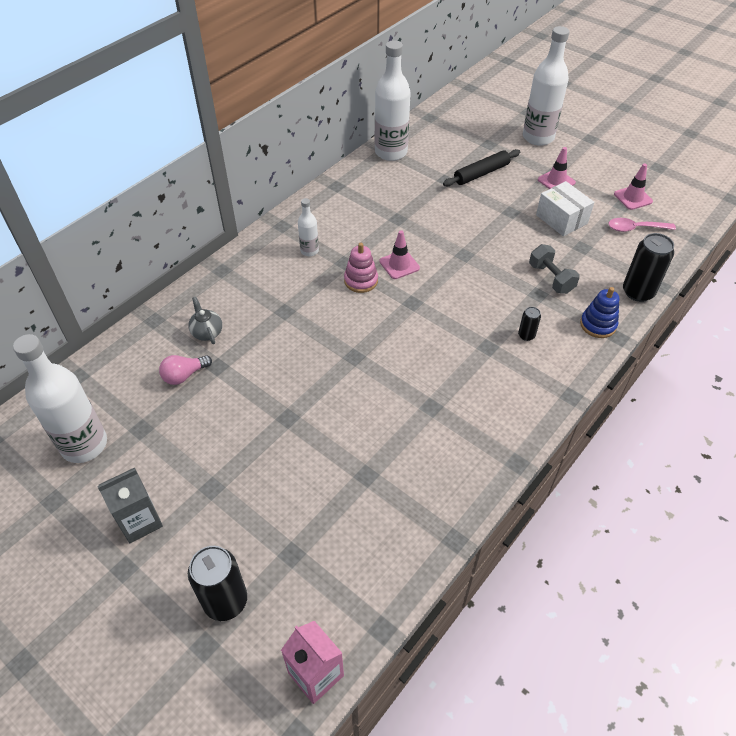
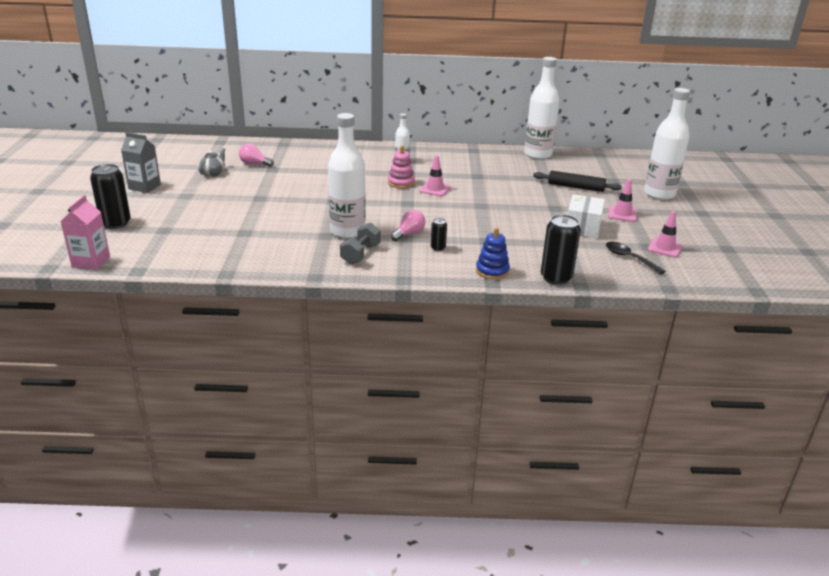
camera: 50 degrees right, 20 degrees down
(84, 445) = (178, 158): white bottle -> white bottle (347, 231)
(207, 332) = (293, 158): grey teapot -> grey teapot (213, 173)
(481, 340) = (409, 234): none -> pink light bulb
(551, 278) = (511, 241): grey dumbbell -> grey dumbbell (360, 254)
(635, 228) = (629, 258): pink spoon -> black spoon

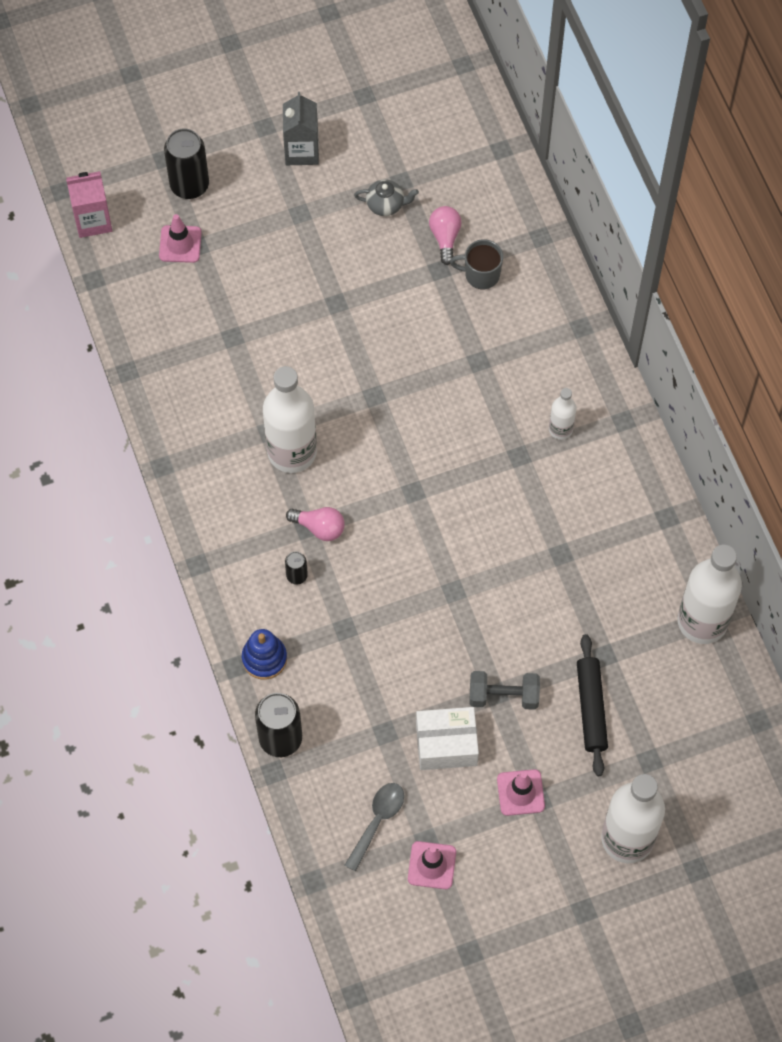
camera: 70 degrees right, 35 degrees up
(288, 160) = (481, 274): none -> grey mug
(360, 254) = (238, 492): grey dumbbell -> grey dumbbell (503, 696)
(401, 183) = (478, 458): pink stacking toy -> none
(435, 189) = (480, 511): pink traffic cone -> pink traffic cone (180, 244)
(629, 258) = (377, 821): black spoon -> grey spoon

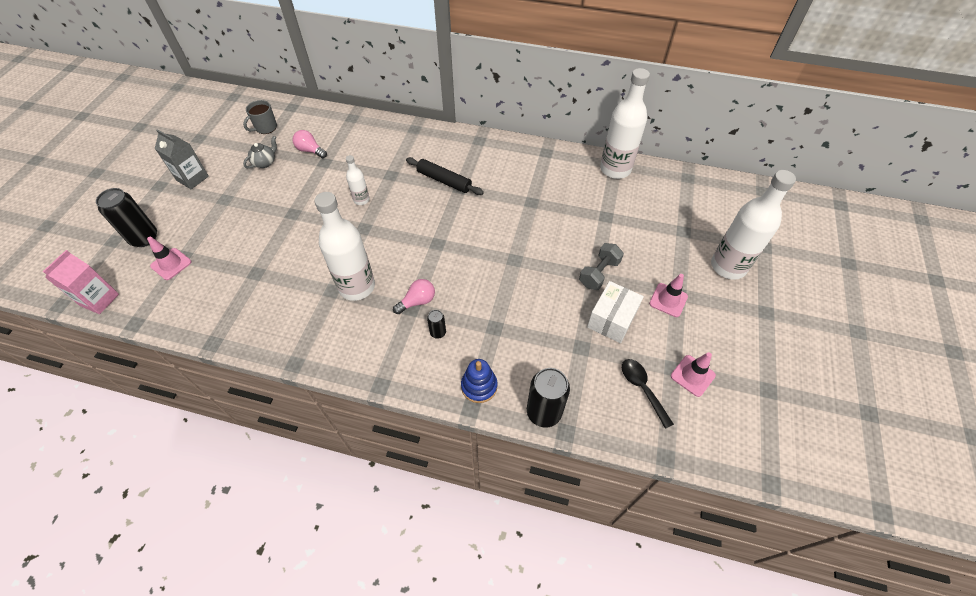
camera: 55 degrees left, 10 degrees down
(377, 821) = (642, 389): grey spoon -> black spoon
(481, 274) = (345, 148): grey mug -> grey mug (265, 128)
(560, 429) = (461, 165): white bottle -> white bottle (361, 200)
(591, 708) = (634, 239): black rolling pin -> black rolling pin (444, 181)

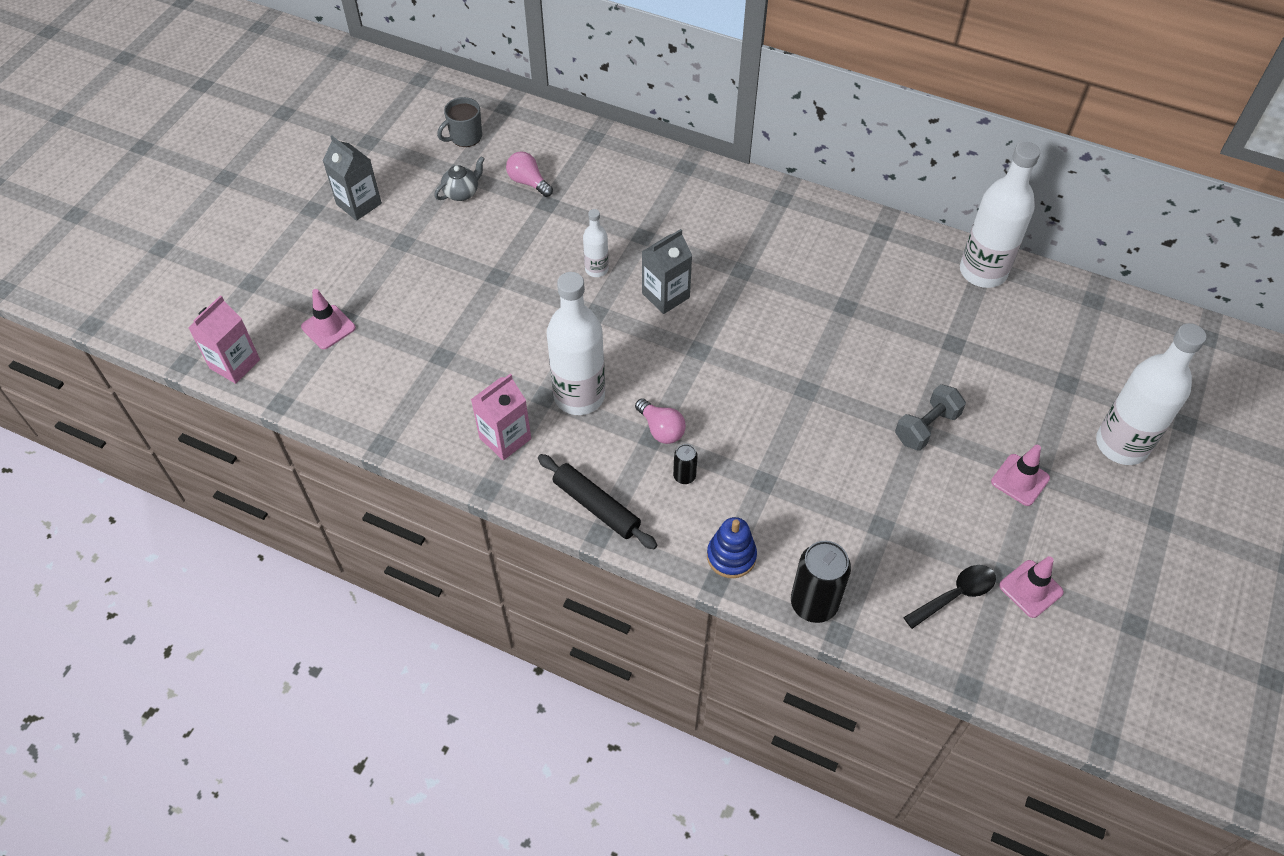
camera: 10 degrees right, 0 degrees up
(144, 238) = (292, 284): black can -> none
(305, 325) = (505, 438): none -> pink carton
(410, 211) = (665, 295): none -> grey carton
(417, 301) = (661, 429): pink light bulb -> pink light bulb turned 75 degrees clockwise
(444, 181) = (720, 255): black rolling pin -> black rolling pin (596, 506)
(612, 319) = (932, 495): white box -> none
(642, 389) = (955, 595): black spoon -> black spoon turned 75 degrees clockwise

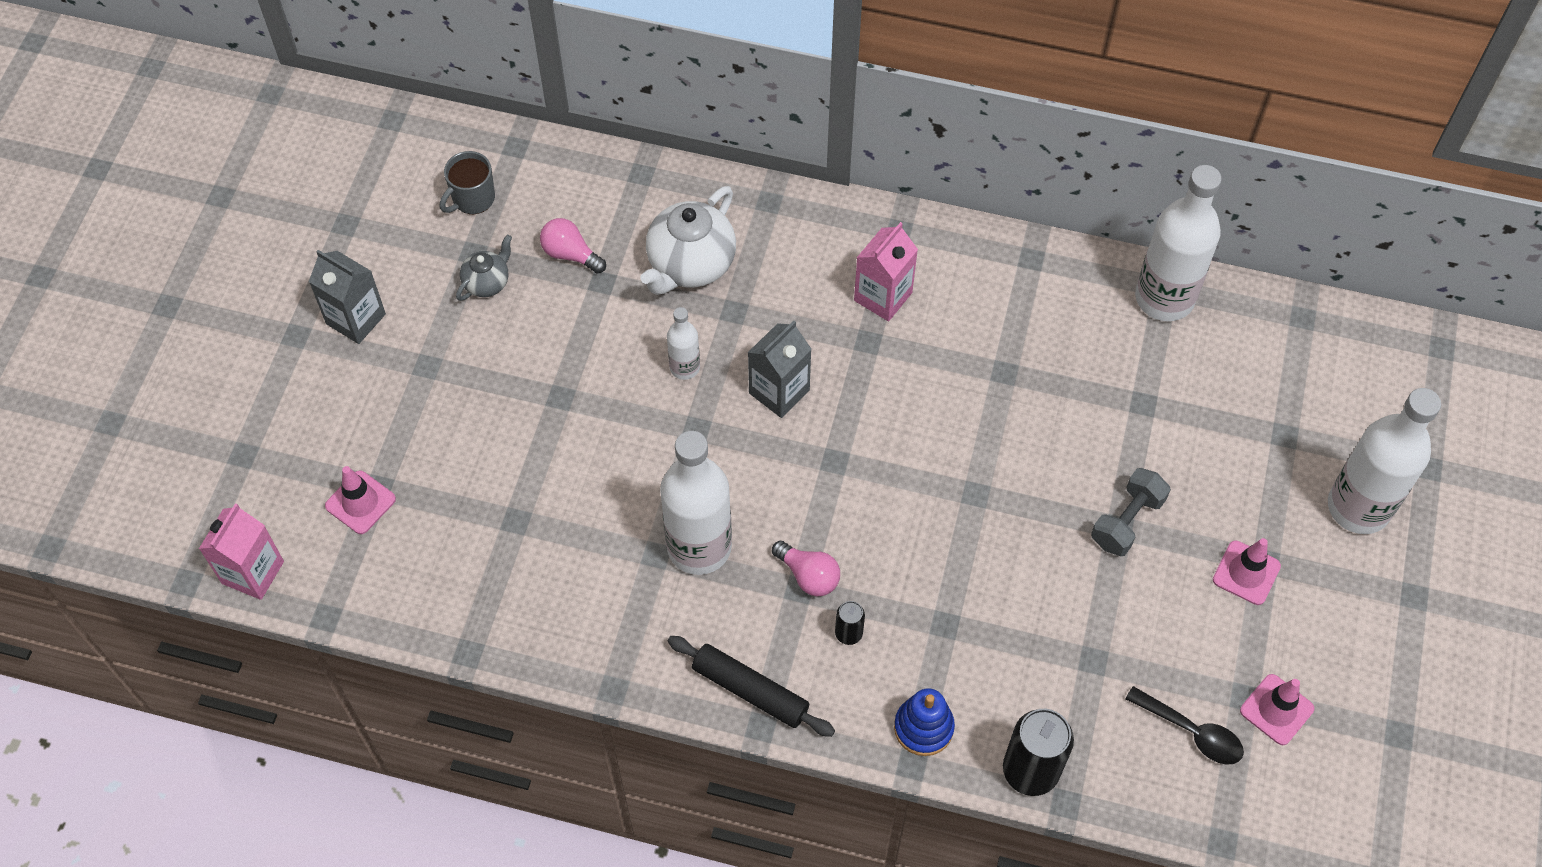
camera: 10 degrees left, 5 degrees up
(505, 438) = (620, 619): pink carton -> pink carton (883, 296)
(616, 201) = (690, 264): none -> white teapot
(955, 595) = (1192, 732): black spoon -> black spoon turned 75 degrees clockwise

